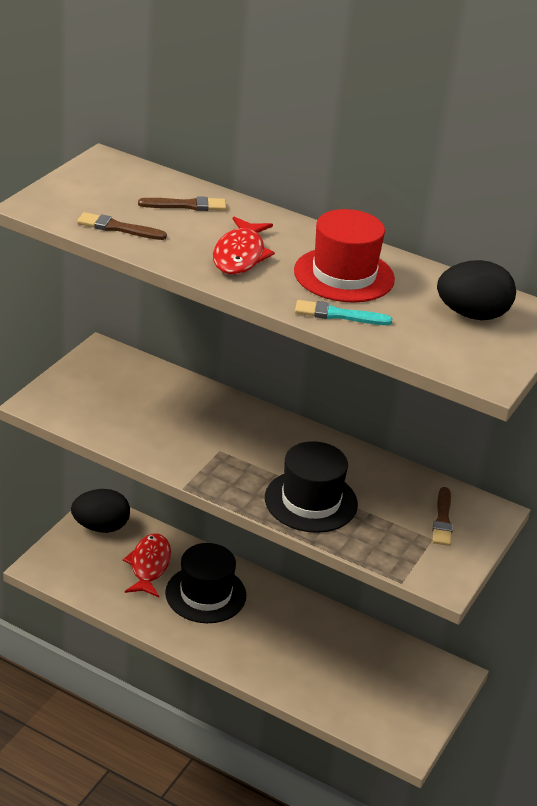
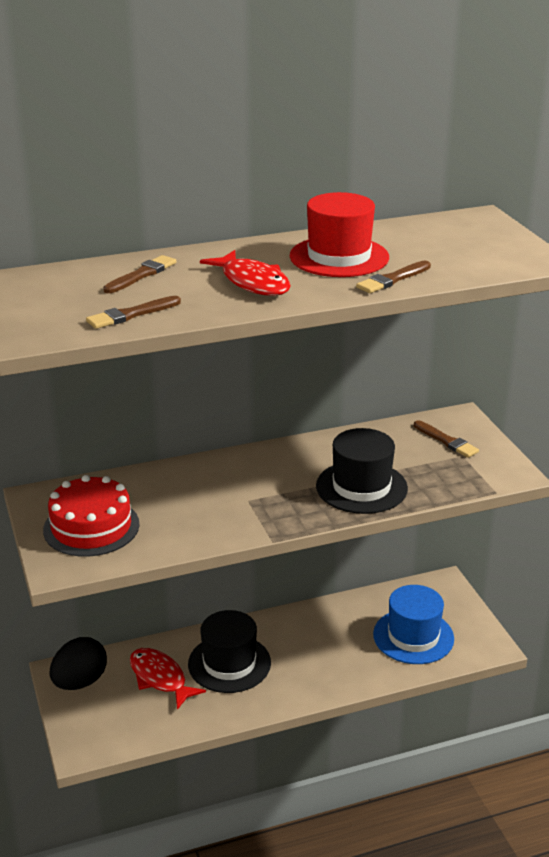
camera: 45 degrees left, 5 degrees down
(97, 393) = (91, 527): none -> red cake
(338, 315) = (392, 279): turquoise brush -> brown brush
(361, 688) = (413, 636): none -> blue hat
(472, 315) = (453, 236): black egg -> none

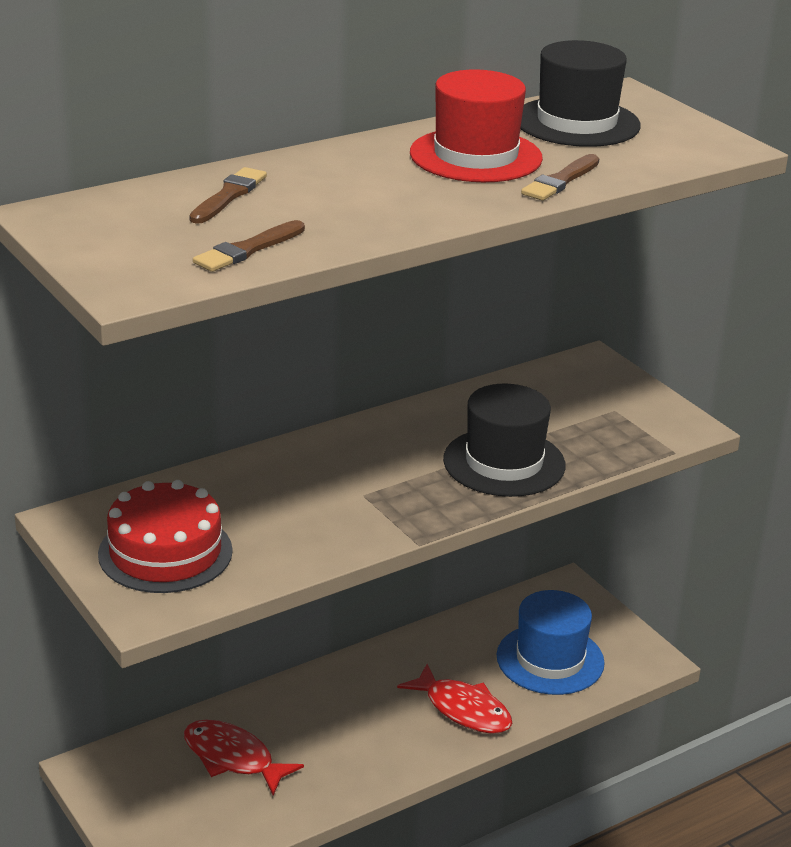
camera: 15 degrees left, 0 degrees up
(80, 682) = (122, 778): black egg -> none
(229, 663) = (320, 726): black hat -> black hat (577, 122)
(252, 282) = (383, 196): red fish -> red fish (463, 709)
(446, 441) = (587, 393): brown brush -> none

